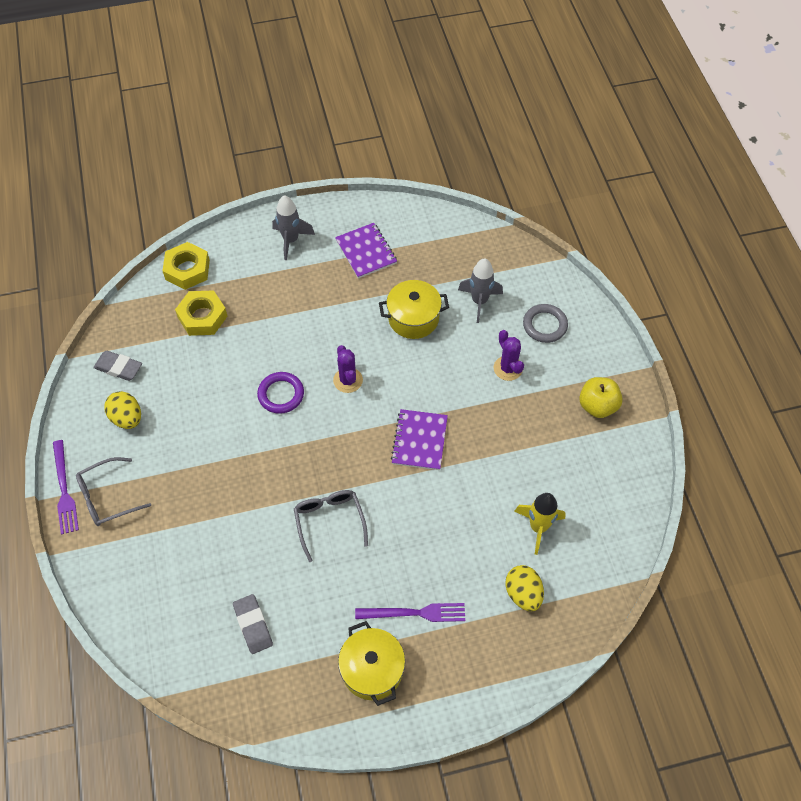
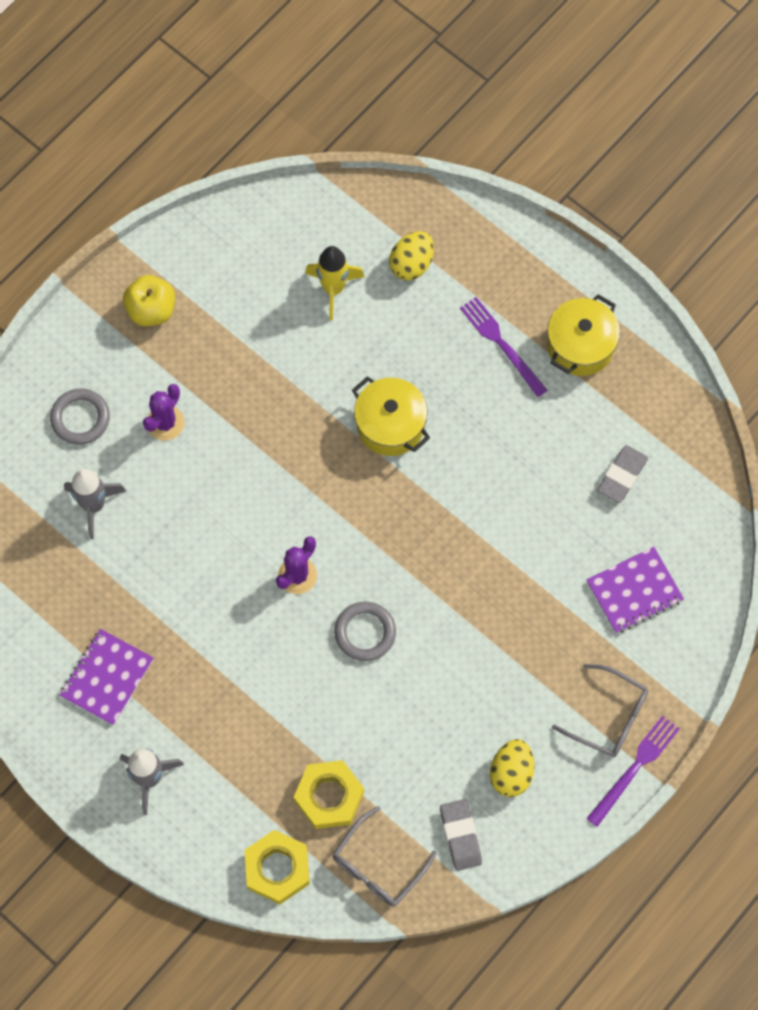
camera: 125 degrees left, 10 degrees up
(281, 394) = (365, 632): purple ring -> grey ring
(329, 521) = (470, 480): grey glasses -> grey glasses (378, 866)
(413, 318) = (167, 561): yellow pot -> yellow pot (390, 425)
(419, 441) = (318, 455): purple notebook -> purple notebook (634, 591)

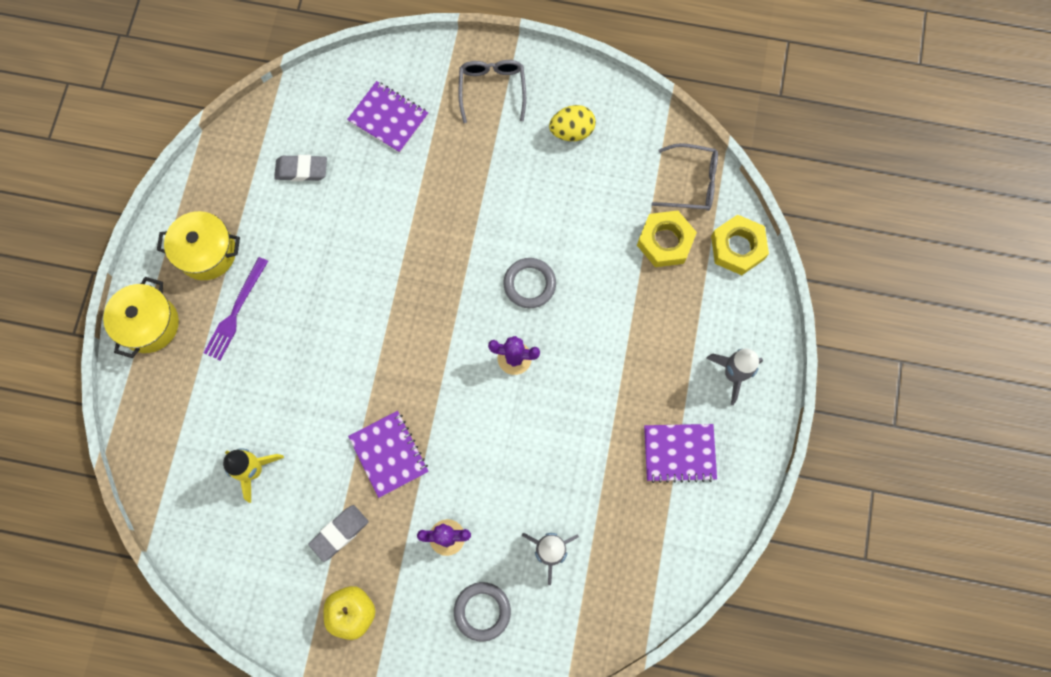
camera: 120 degrees left, 5 degrees up
(275, 412) = (389, 454): none -> purple notebook
(390, 425) = (351, 358): yellow pot -> yellow pot (149, 324)
(411, 264) = (198, 419): yellow egg -> none
(460, 836) = (636, 141): grey eraser -> grey eraser (339, 533)
(634, 768) = (518, 56): purple fork -> none

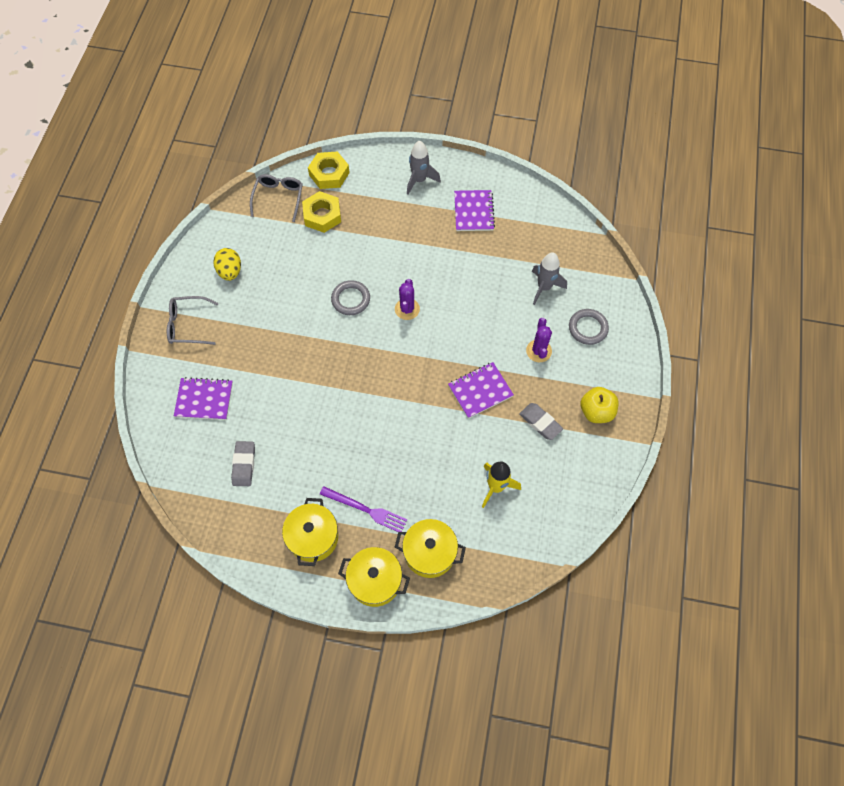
camera: 90 degrees left, 10 degrees down
(177, 387) = (429, 552): none -> yellow pot
(388, 118) = (204, 399): purple notebook -> purple notebook turned 60 degrees clockwise

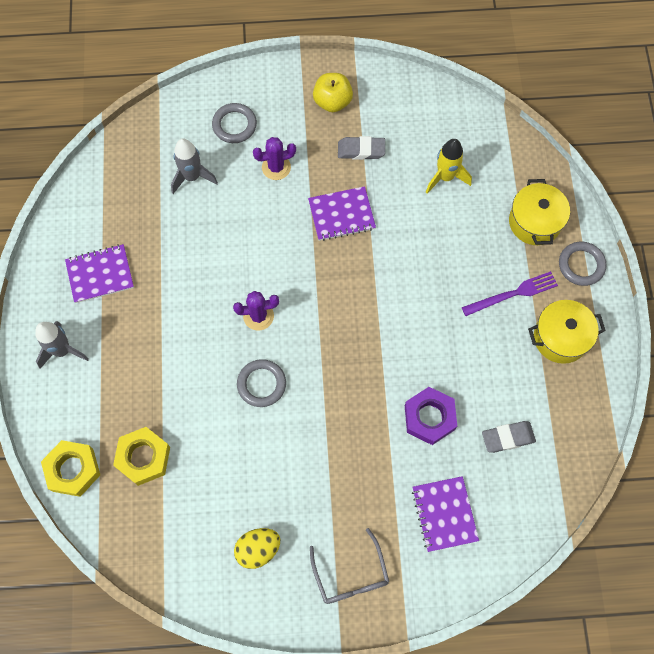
camera: 105 degrees left, 5 degrees up
(278, 198) = (127, 525): grey glasses -> none
(282, 410) = (429, 417): none -> purple nut
(366, 510) = (512, 294): purple fork -> purple fork turned 60 degrees clockwise
(375, 580) = (581, 265): yellow pot -> grey ring
(480, 391) = (341, 215): purple notebook -> purple notebook turned 60 degrees counterclockwise
(540, 422) = (361, 150): grey eraser -> grey eraser turned 60 degrees clockwise

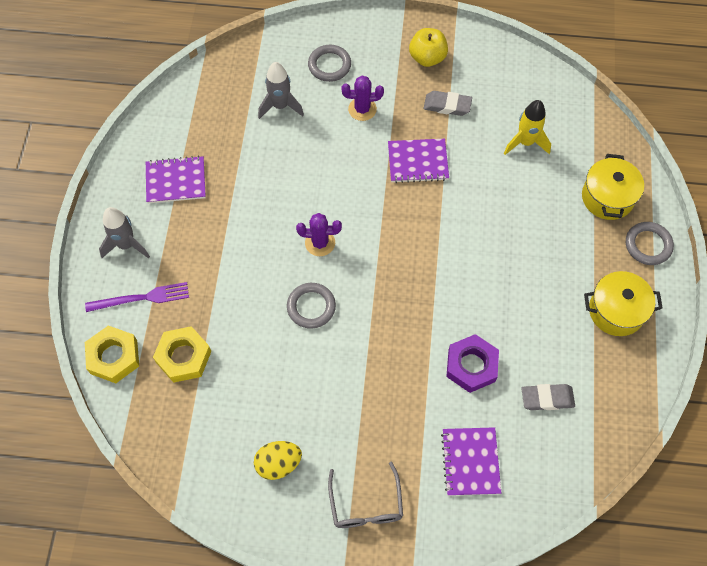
camera: 10 degrees right, 5 degrees down
(512, 294) = (574, 261): purple fork -> purple fork (141, 298)

